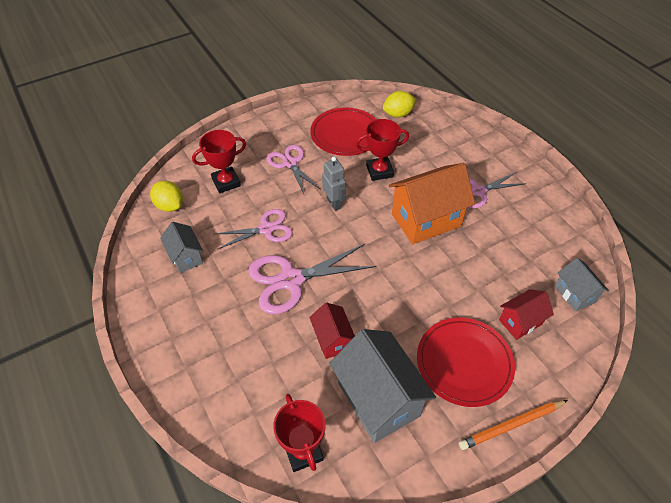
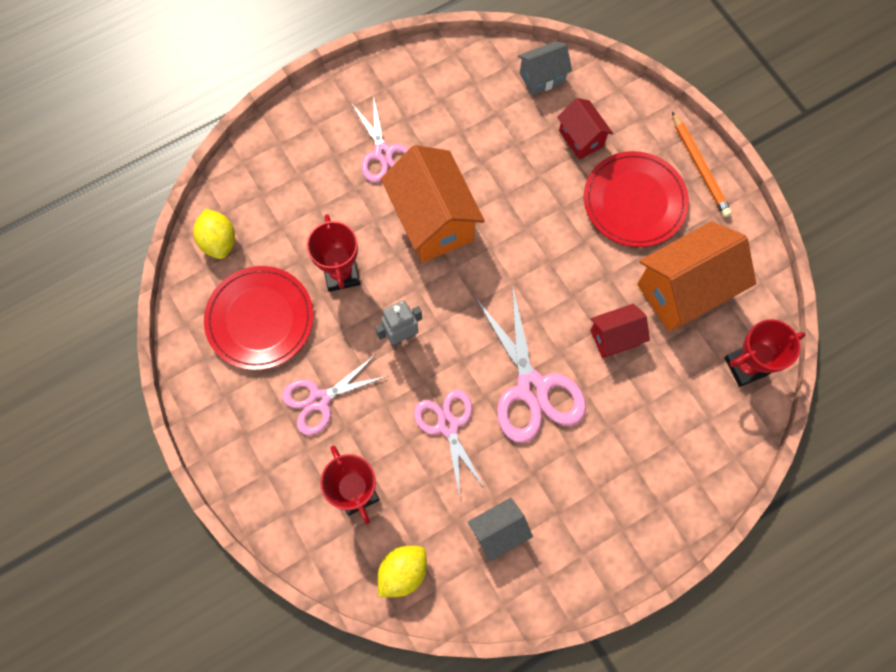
camera: 90 degrees left, 20 degrees up
(378, 399) = (683, 290): grey house -> orange house

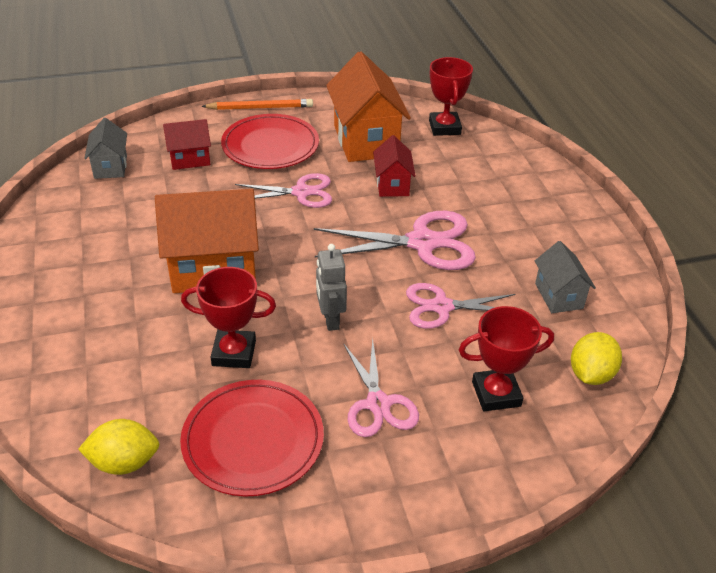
camera: 75 degrees left, 30 degrees down
(383, 153) = (110, 289): pink scissors -> pink scissors (301, 192)
(403, 572) = (590, 374): yellow lemon -> yellow lemon turned 60 degrees clockwise

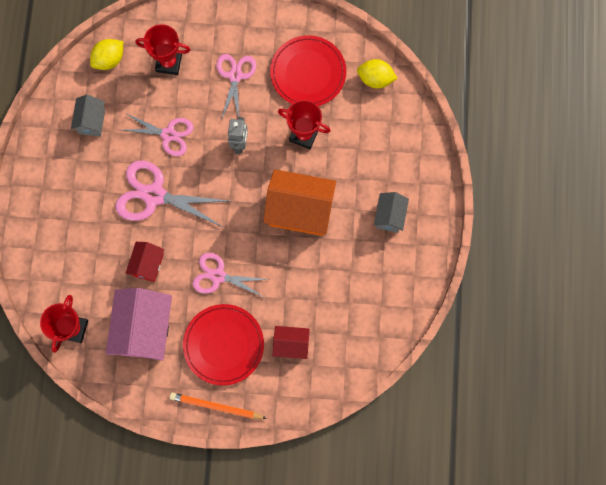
camera: 160 degrees left, 35 degrees up
(110, 167) = (353, 352): grey house -> grey house (389, 216)
(366, 141) = (145, 329): orange house -> pink house

